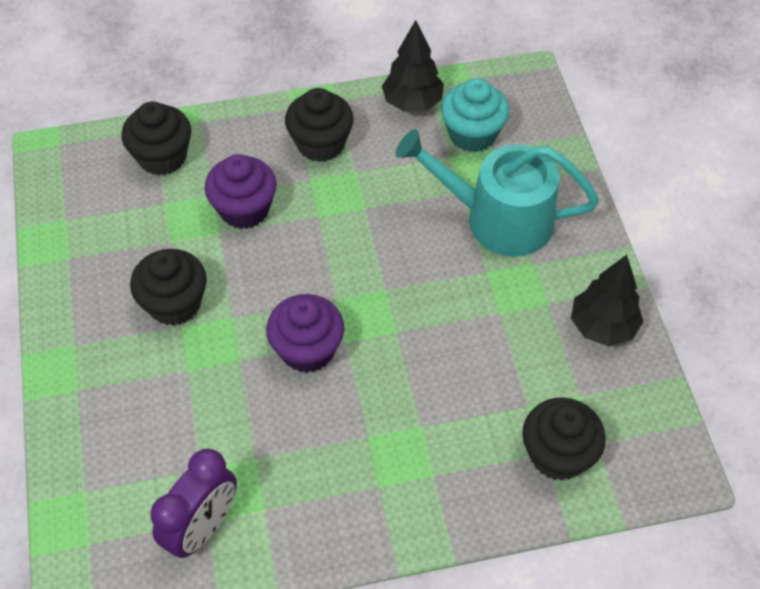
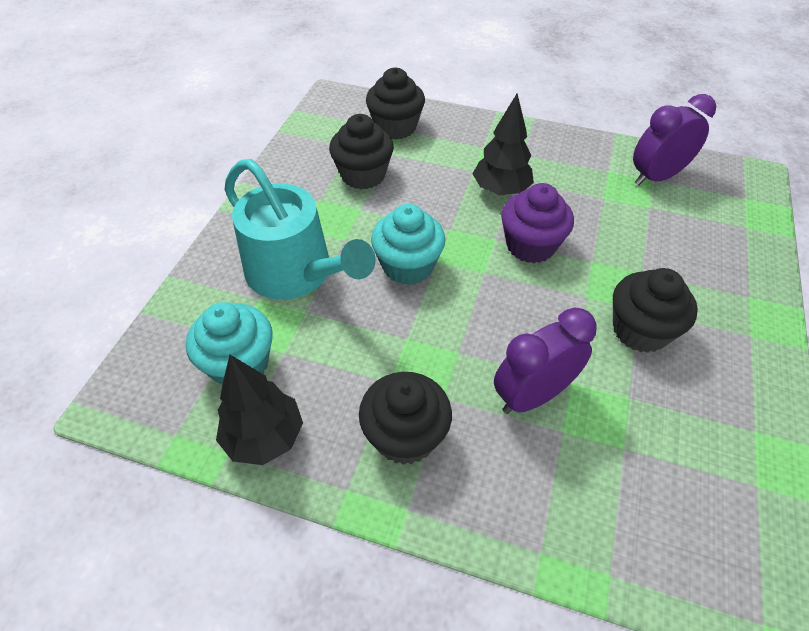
camera: 150 degrees left, 5 degrees down
(162, 157) = (611, 519): black cupcake -> black cupcake (363, 175)
(244, 209) = (532, 395): purple cupcake -> purple clock
(408, 271) = (408, 266): none -> turquoise cupcake
(602, 327) = (298, 172): black tree -> black tree (500, 190)

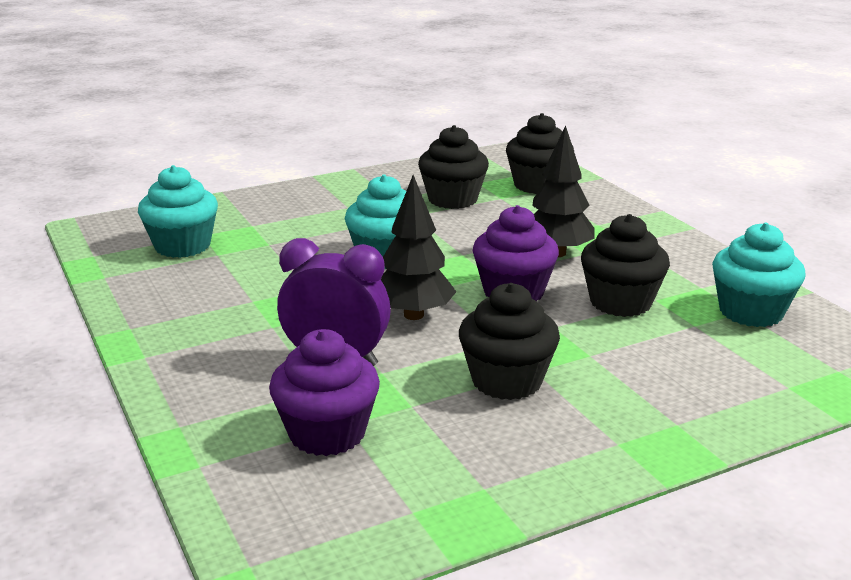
camera: 45 degrees right, 25 degrees down
(264, 437) = (133, 281): black tree -> black tree (413, 315)
(296, 273) = (300, 224): turquoise watering can -> none
(405, 436) = (210, 327): black cupcake -> black cupcake (620, 302)
(628, 467) = (327, 433): none -> purple cupcake
(656, 177) = (751, 312): purple clock -> turquoise cupcake

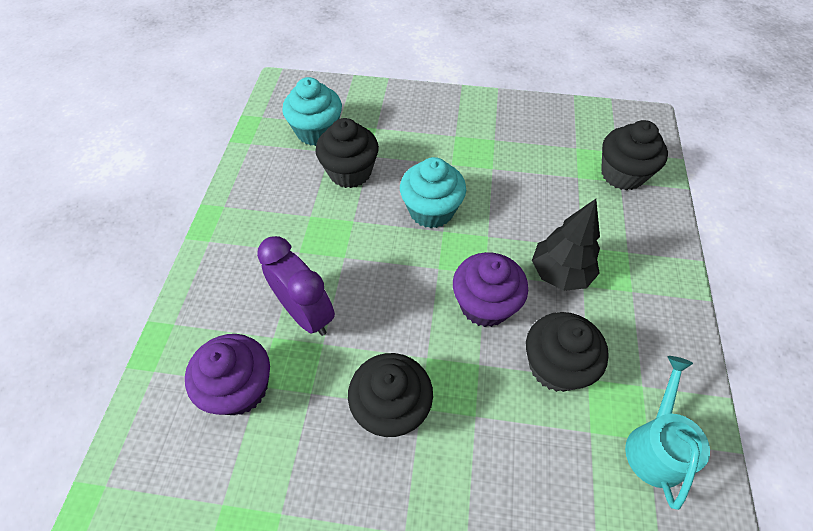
camera: 35 degrees right, 30 degrees up
(413, 315) = (394, 291): black tree -> none
(452, 199) = (538, 162): black cupcake -> black cupcake (350, 172)
(751, 312) = (655, 446): turquoise cupcake -> turquoise watering can

